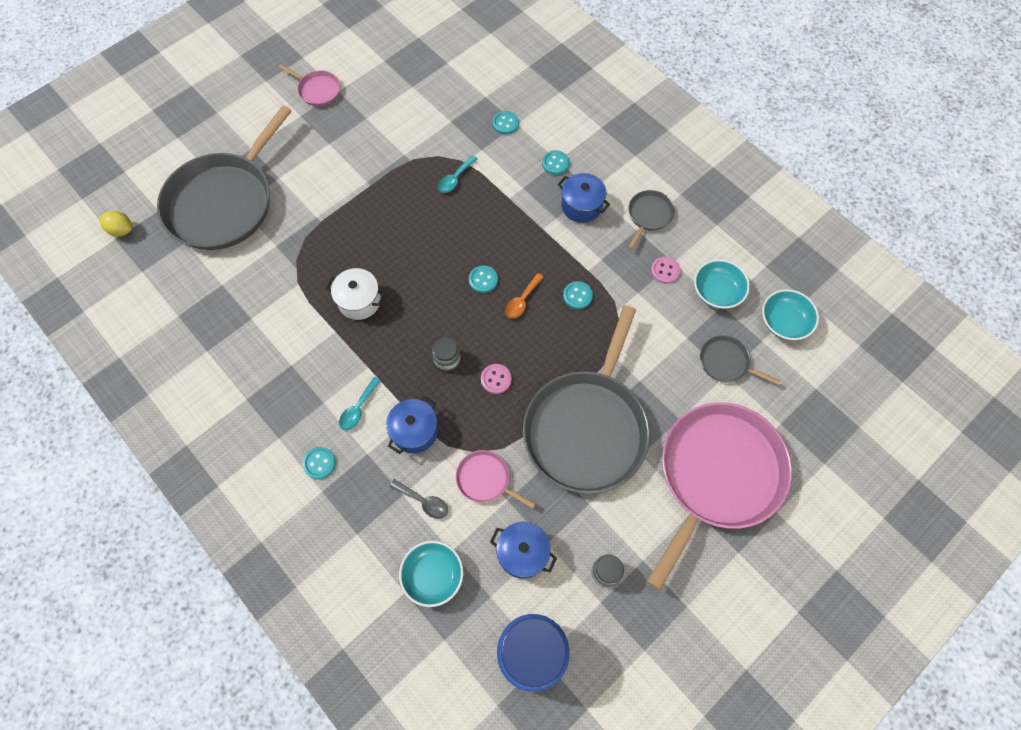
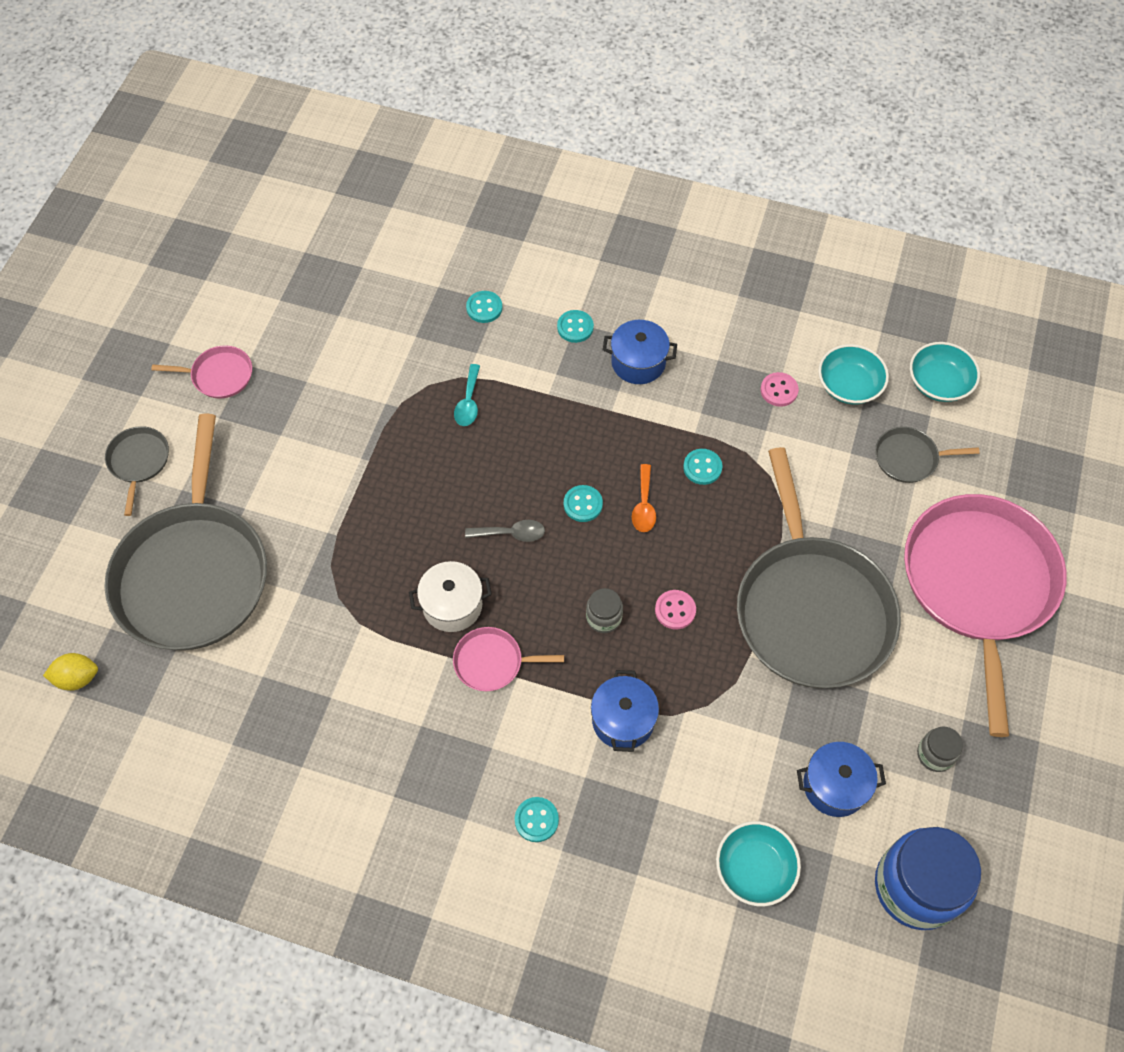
camera: 30 degrees left, 5 degrees down
(358, 409) = (539, 731): turquoise spoon -> none
(424, 501) = (688, 793): grey spoon -> grey spoon (511, 533)
(486, 479) = (740, 729): pink pan -> pink pan (492, 662)
(649, 215) = (720, 337): grey pan -> grey pan (139, 462)

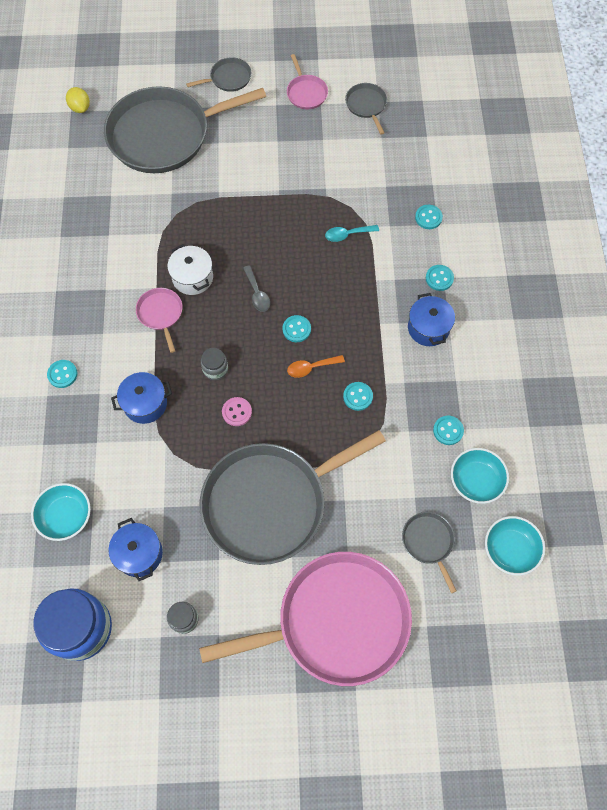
camera: 70 degrees right, 5 degrees up
(279, 314) = (366, 105): none -> grey pan
(779, 390) = (448, 430): pink button -> turquoise button

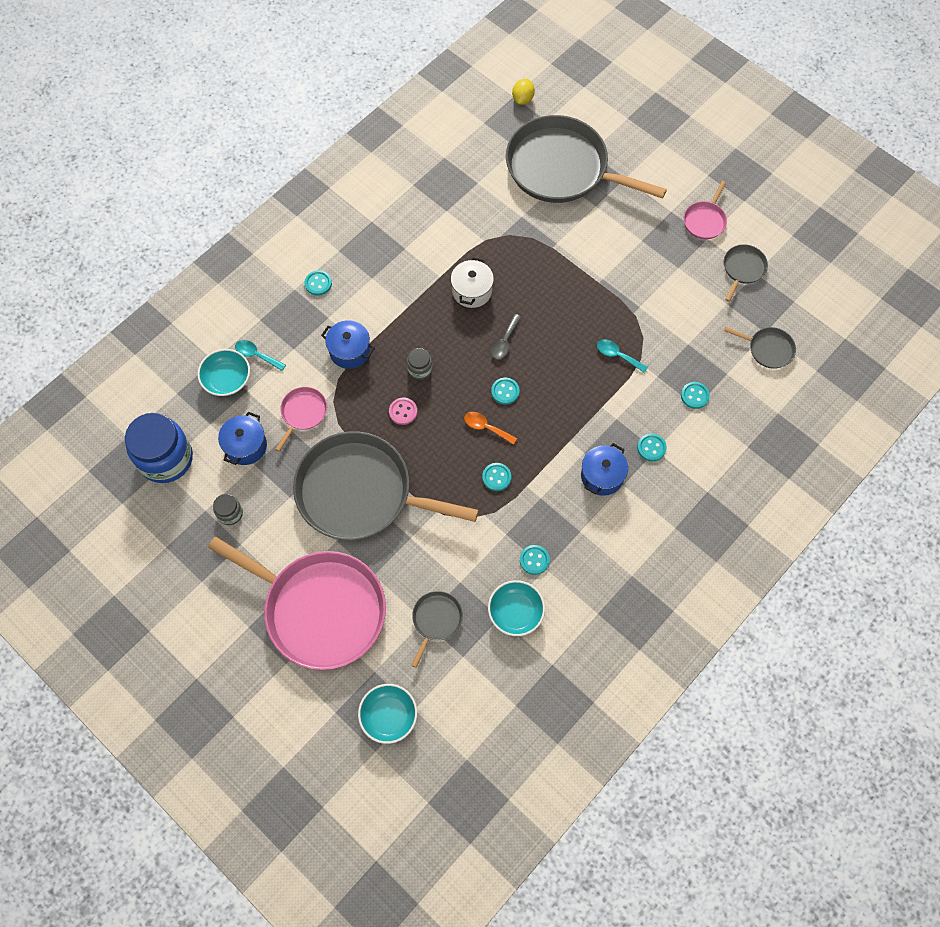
camera: 45 degrees right, 0 degrees up
(70, 474) = (256, 355): none -> turquoise spoon
(161, 314) = (423, 298): pink pan -> pink pan (303, 413)
(228, 78) = (656, 161): grey pan -> grey pan (768, 349)
(510, 549) = (487, 680): turquoise bowl -> turquoise bowl (389, 716)

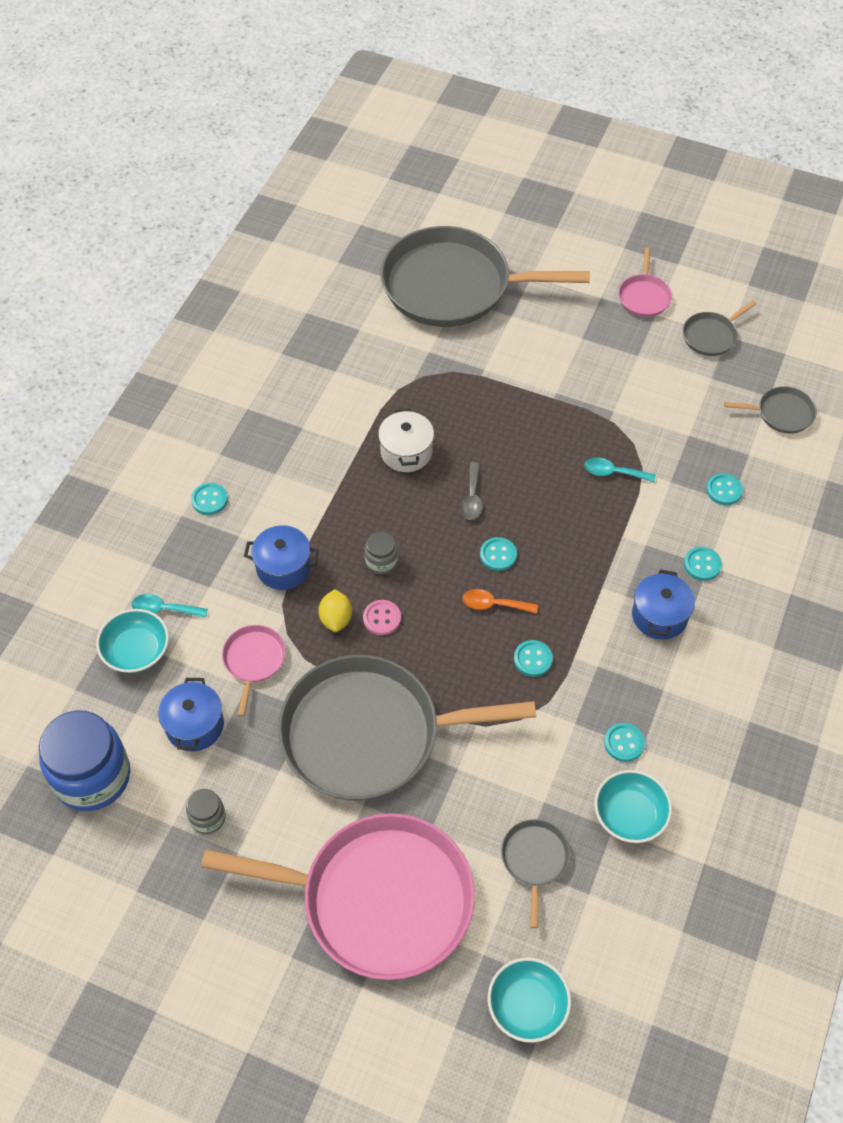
camera: 20 degrees left, 10 degrees down
(523, 99) = (373, 224): yellow lemon -> yellow lemon (336, 619)
(743, 269) = (711, 336): grey pan -> grey pan turned 135 degrees counterclockwise

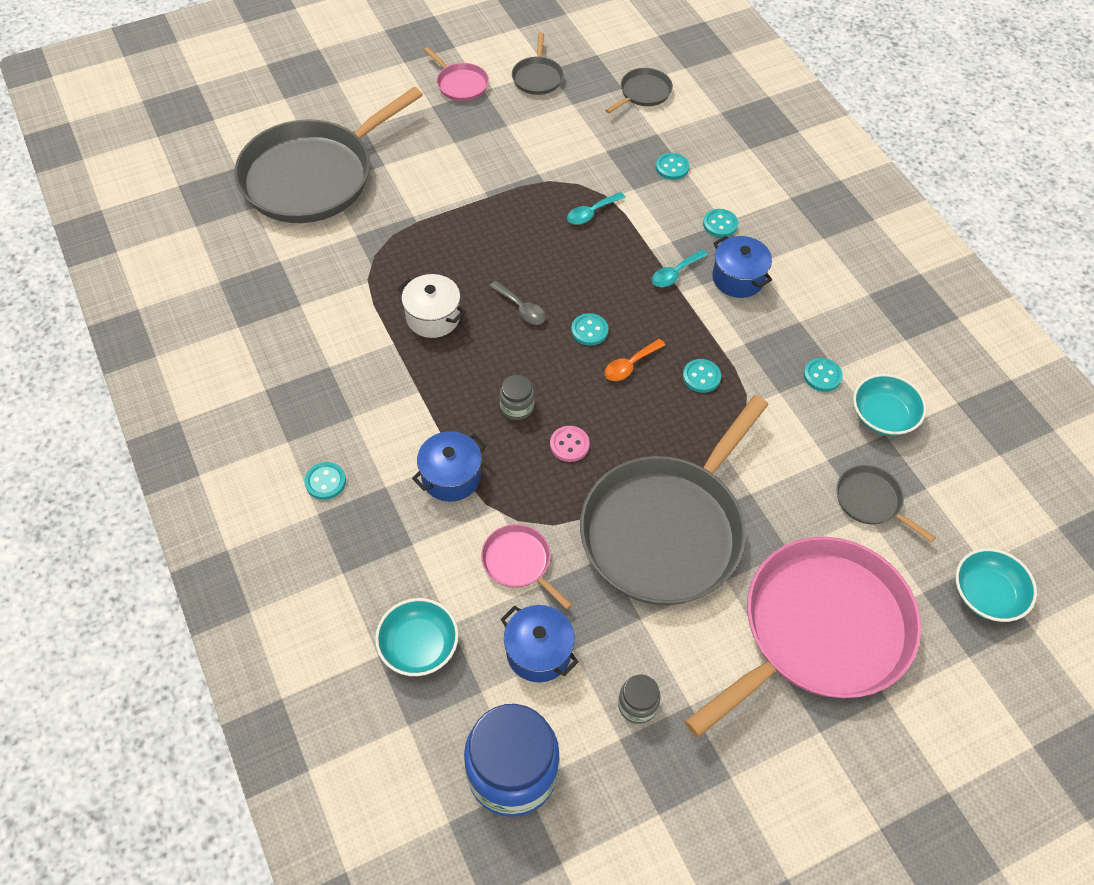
camera: 50 degrees left, 0 degrees up
(164, 609) = (398, 594): turquoise spoon -> turquoise spoon (675, 273)
(336, 619) = (538, 476): yellow lemon -> none

